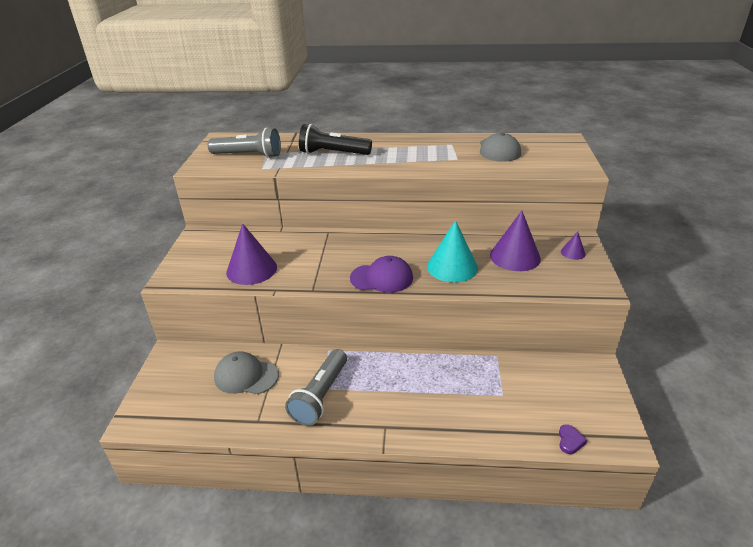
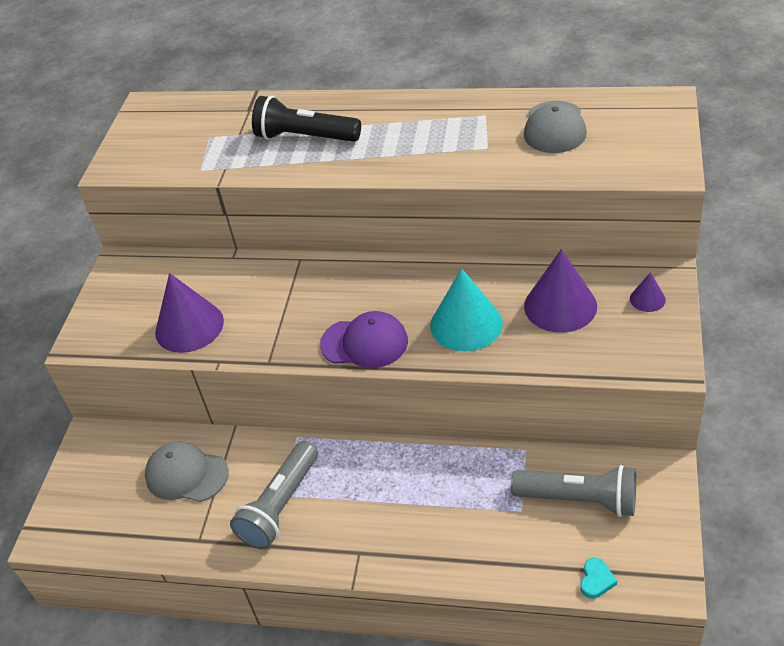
camera: 10 degrees right, 10 degrees up
(248, 155) = (183, 143): grey flashlight -> grey flashlight (579, 499)
(570, 441) = (596, 580): purple heart -> turquoise heart

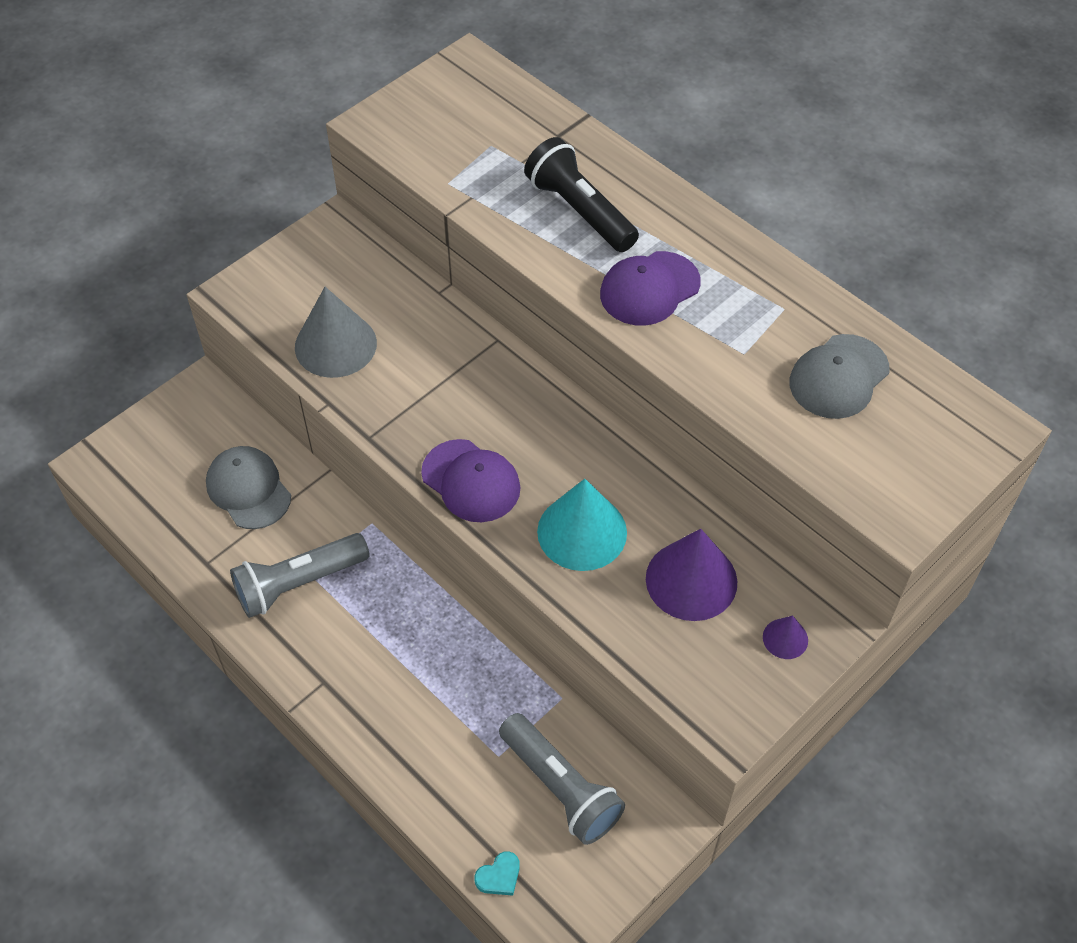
camera: 30 degrees right, 10 degrees up
(189, 326) = (335, 345): purple cone -> grey cone
(394, 150) = (649, 289): none -> purple cap

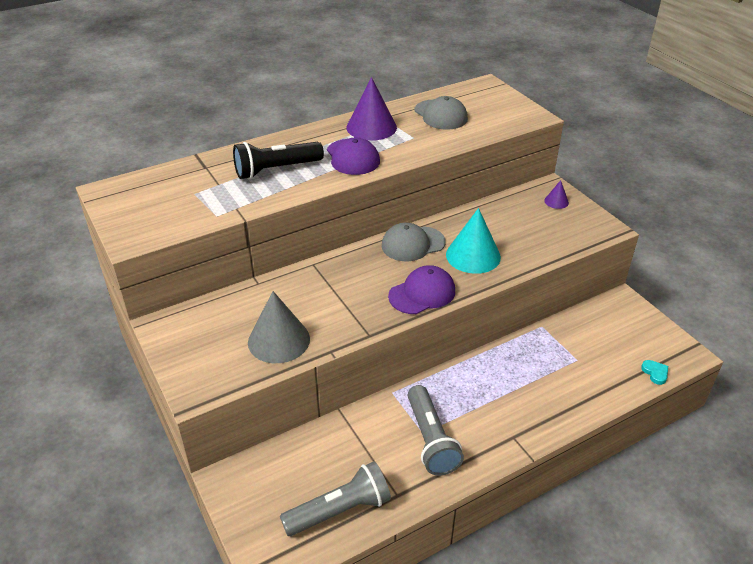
camera: 75 degrees left, 15 degrees down
(248, 489) = (338, 459): grey cap -> grey cap (413, 244)
(560, 787) = (599, 337): grey flashlight -> grey flashlight (340, 510)
(691, 580) = (515, 223): purple cone -> purple cone (371, 127)

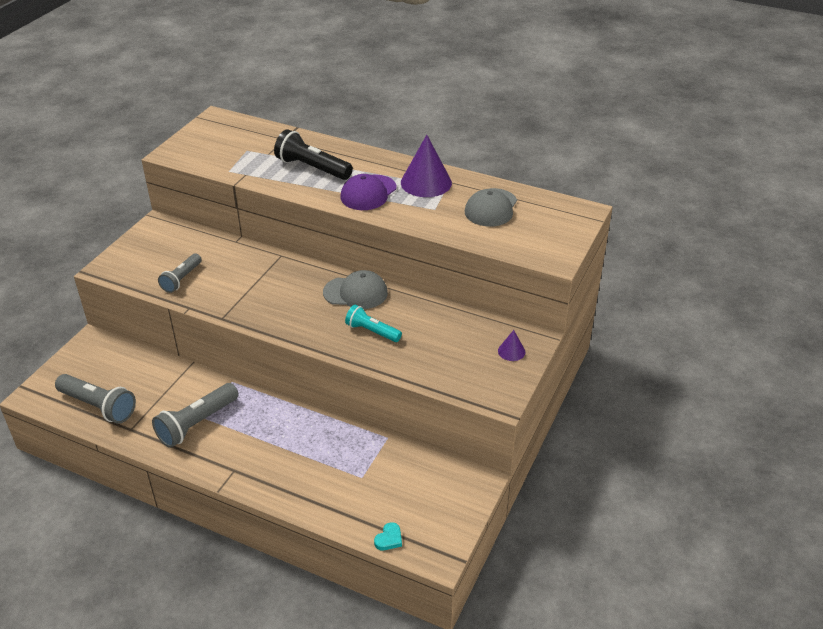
camera: 55 degrees right, 0 degrees up
(279, 340) = (181, 279): grey cone -> grey flashlight
(413, 244) = (355, 293): grey cap -> grey cap turned 150 degrees clockwise
(422, 293) = (294, 324): purple cap -> none
(473, 255) = (372, 331): turquoise cone -> turquoise flashlight

